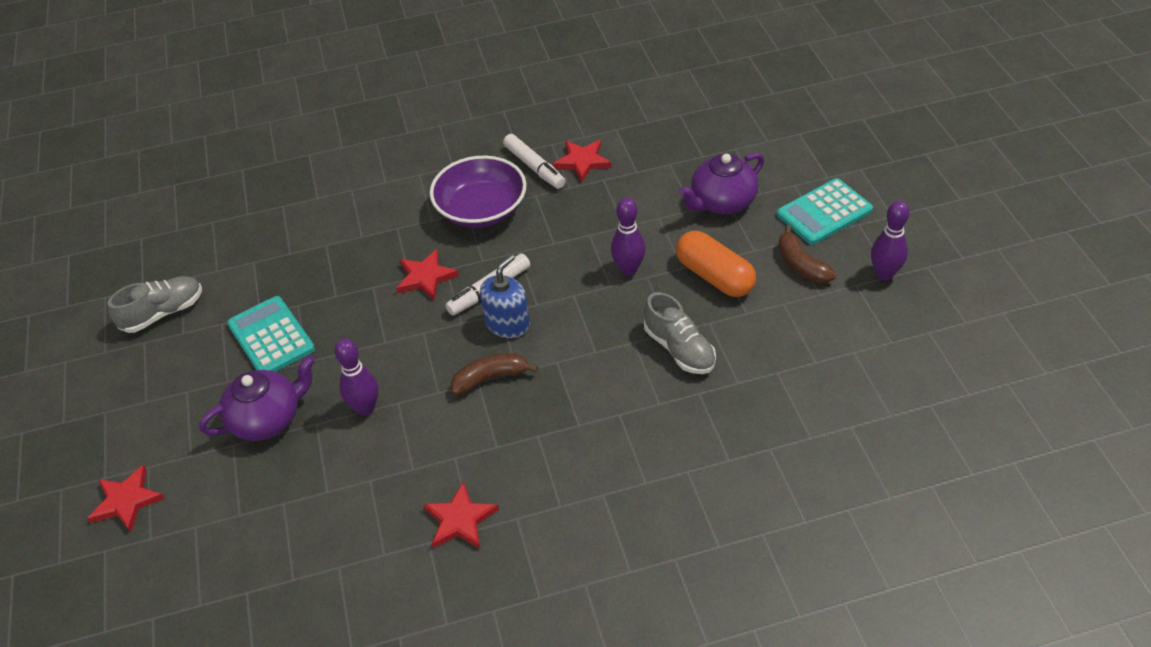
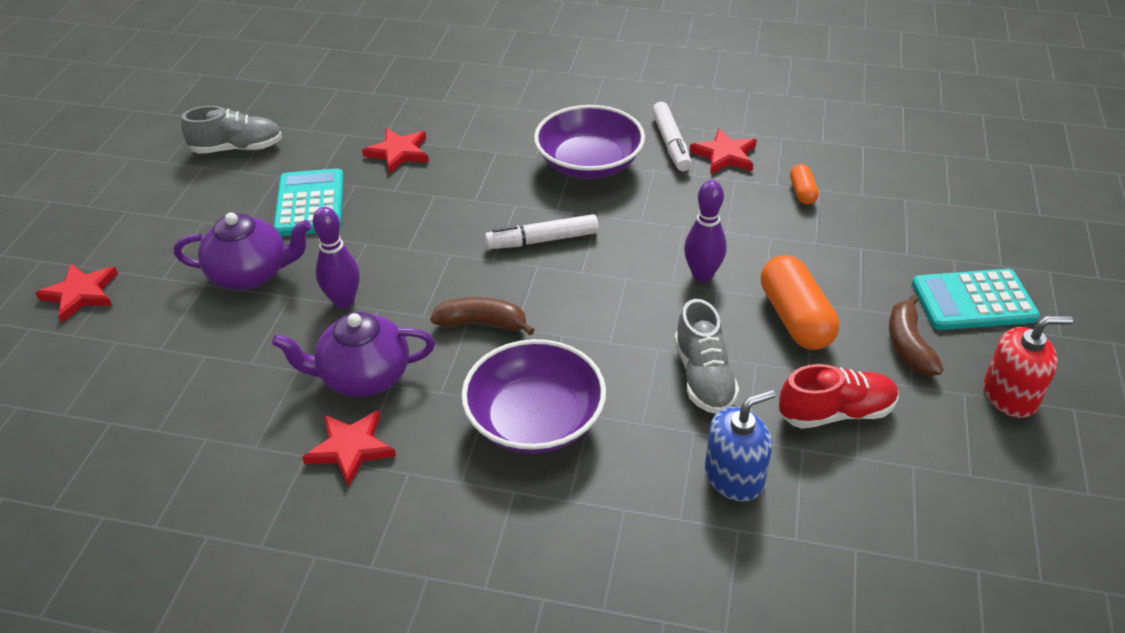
camera: 25 degrees right, 5 degrees down
(425, 277) = (489, 205): red star -> red star (398, 153)
(507, 323) = (538, 278): blue soap dispenser -> blue soap dispenser (734, 477)
(582, 434) = (535, 419): none -> purple bowl
(659, 172) = (802, 192): none -> orange capsule
(722, 202) = (854, 247): purple teapot -> purple teapot (363, 376)
(783, 336) = (835, 412): none -> red shoe
(884, 274) = (1010, 395): purple bowling pin -> red soap dispenser

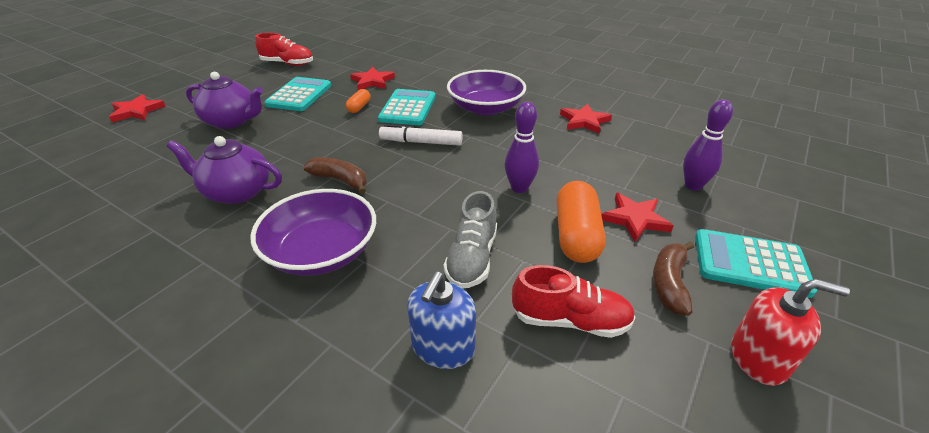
camera: 20 degrees right, 5 degrees down
(237, 148) = (287, 64): grey shoe -> red shoe
(344, 301) = (268, 147): purple bowling pin -> purple bowling pin (693, 185)
(351, 448) = (184, 234): red star -> red star (635, 219)
(485, 189) = (408, 108): none -> turquoise calculator
(671, 144) = (549, 108): white marker -> none
(734, 477) = (443, 347): blue soap dispenser -> blue soap dispenser turned 120 degrees clockwise
(802, 192) = (631, 154): orange capsule -> orange capsule (359, 107)

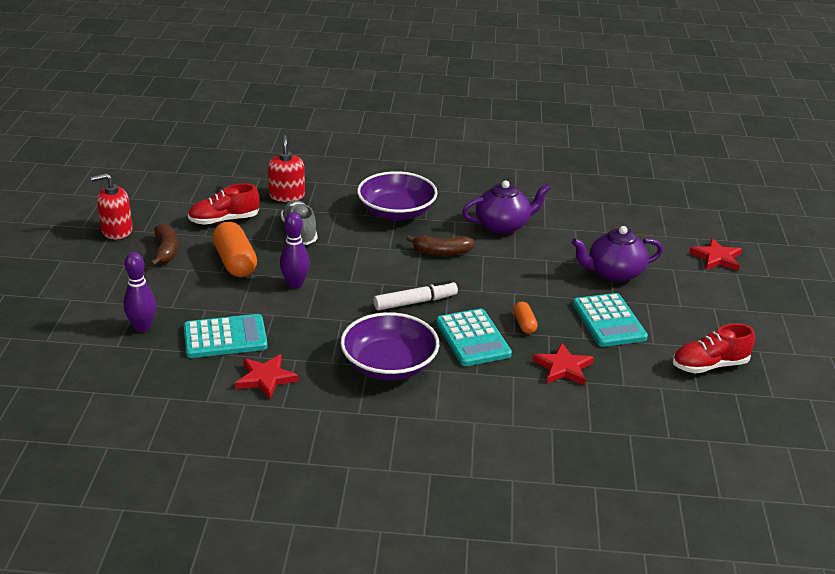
camera: 150 degrees right, 5 degrees down
(443, 347) = (287, 195): blue soap dispenser -> red soap dispenser
(635, 219) = (193, 285): red star -> none
(750, 263) = (107, 276): turquoise calculator -> turquoise calculator (225, 337)

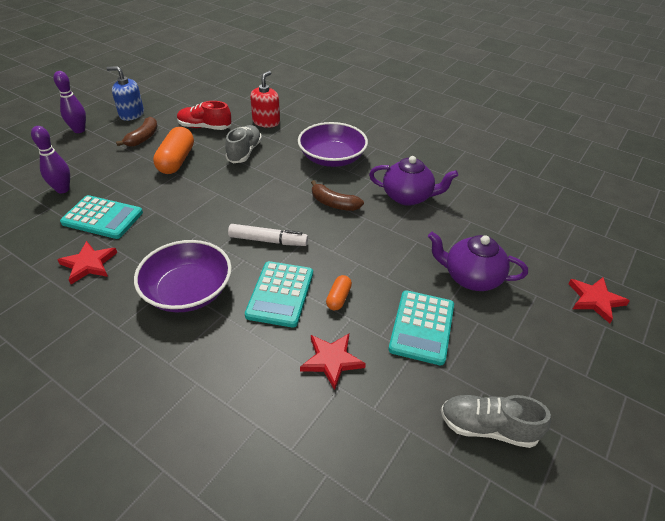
camera: 30 degrees right, 10 degrees up
(117, 230) = (131, 114): red soap dispenser -> blue soap dispenser
(295, 284) = (196, 192): purple bowling pin -> purple bowling pin (79, 130)
(709, 365) = (488, 427): red shoe -> grey shoe

